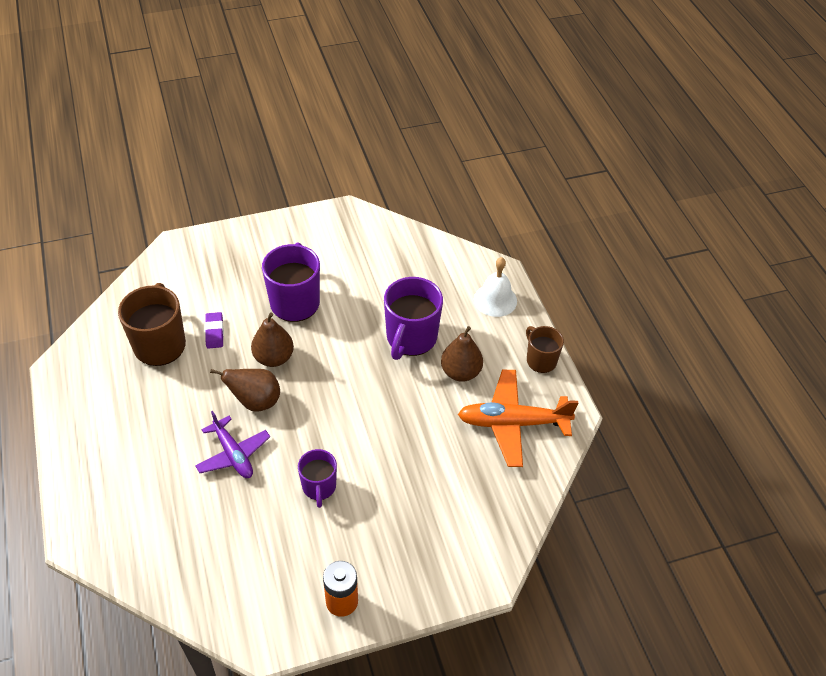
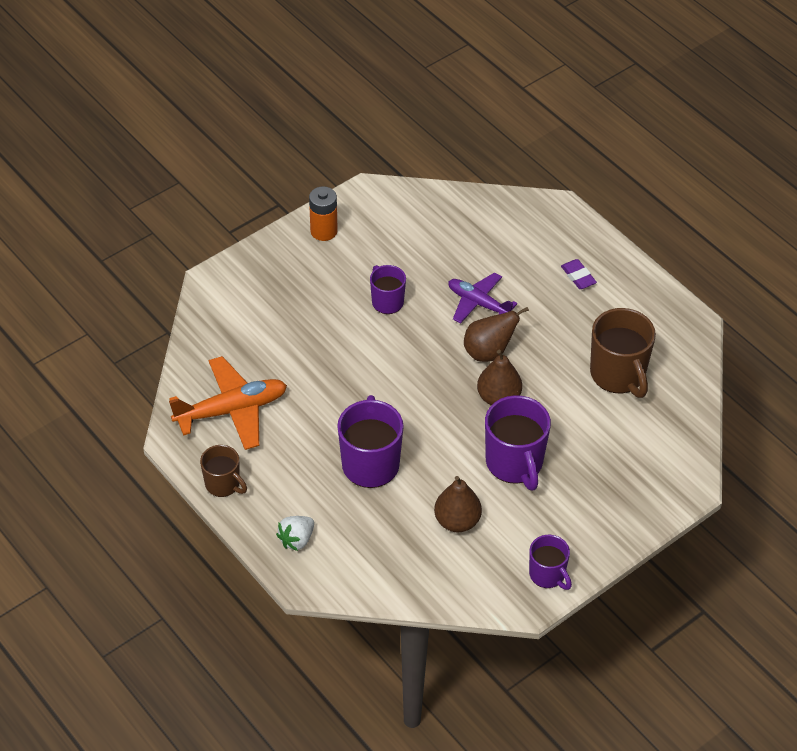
camera: 160 degrees right, 0 degrees up
(214, 332) = (575, 404): purple eraser -> purple eraser (578, 276)
(322, 222) = (547, 575): none -> purple mug
(460, 372) = (303, 444): brown pear -> brown pear (457, 521)
(495, 300) = (297, 540): white bell -> white strawberry

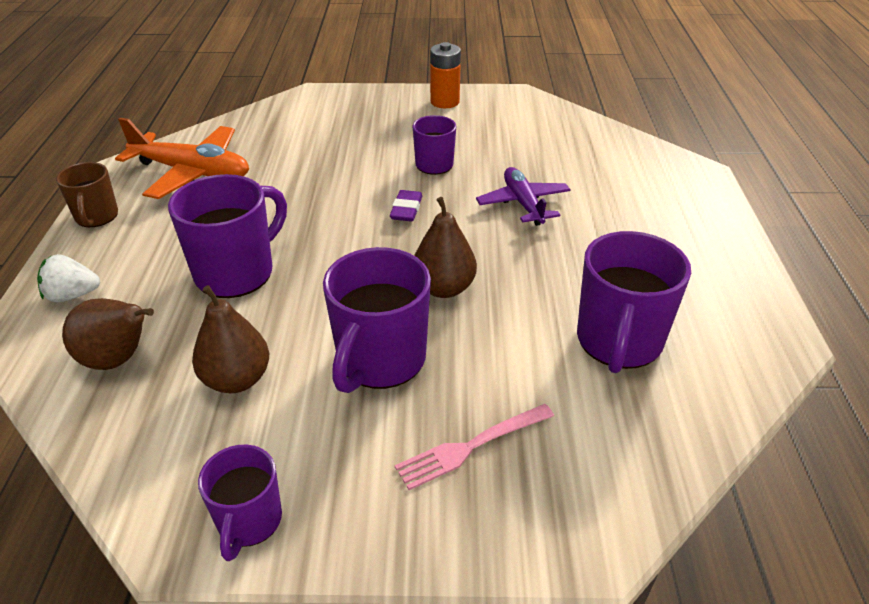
camera: 40 degrees right, 10 degrees down
(488, 352) = (484, 245): brown pear -> brown pear (118, 359)
(578, 276) = (663, 231): purple eraser -> purple eraser (406, 209)
(604, 478) = (471, 447): none -> pink fork
(618, 375) = (618, 342): brown mug -> purple mug

